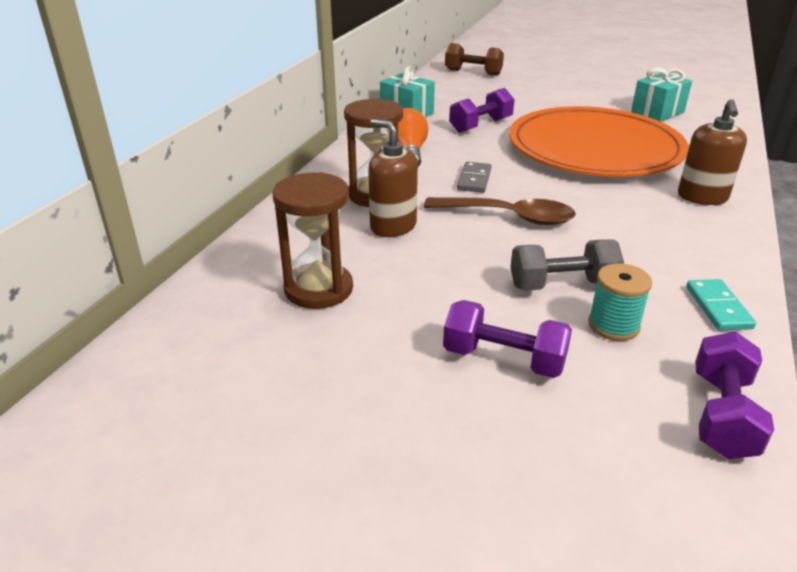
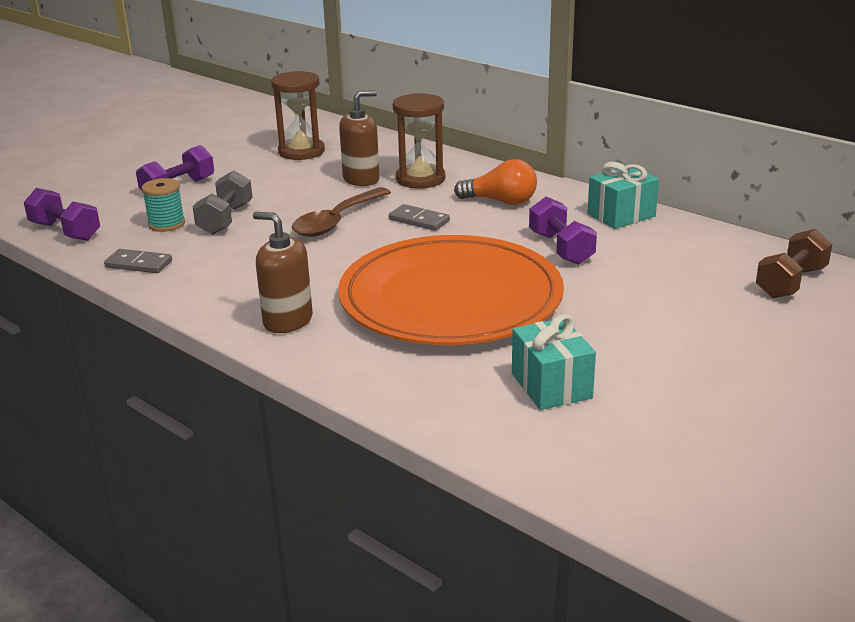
camera: 110 degrees right, 5 degrees down
(718, 307) = (139, 264): turquoise domino -> grey domino

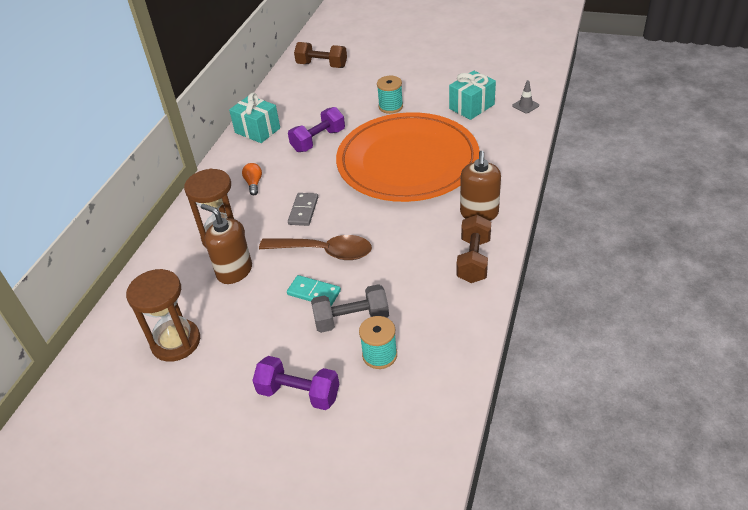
camera: 110 degrees left, 15 degrees up
(65, 231) = (432, 425): purple dumbbell -> none
(139, 264) = (457, 330): grey domino -> none
(216, 296) = (473, 260): none -> brown dumbbell
(284, 208) = (314, 292): none -> turquoise domino
(501, 201) = (254, 183): orange light bulb -> orange light bulb, size x0.57
(509, 442) = (525, 106): none -> grey traffic cone
(609, 314) = (390, 107): none -> turquoise spool

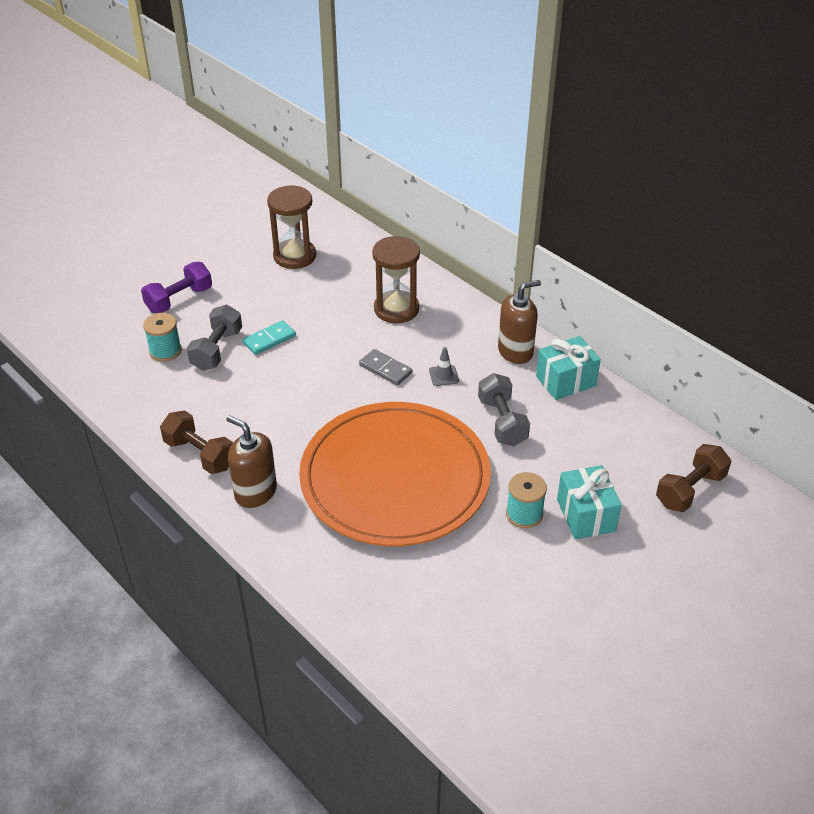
camera: 115 degrees right, 0 degrees up
(234, 271) = (343, 304): brown soap dispenser -> brown soap dispenser (515, 351)
(254, 183) = (463, 350): orange light bulb -> none
(318, 140) = (502, 422): purple dumbbell -> grey dumbbell
(324, 251) = (313, 363): brown spoon -> none
(471, 107) = (457, 596): turquoise gift -> turquoise gift (586, 515)
(525, 106) = (410, 657): grey traffic cone -> grey traffic cone (443, 375)

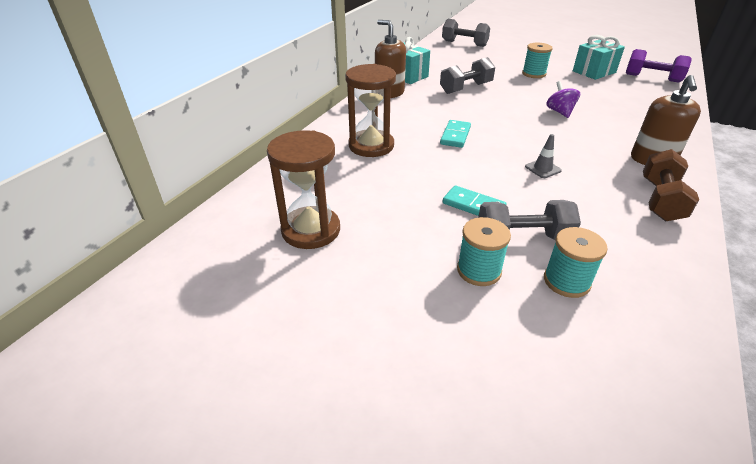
camera: 110 degrees left, 5 degrees down
(179, 300) = (464, 309): purple dumbbell -> purple dumbbell (652, 78)
(203, 317) = (479, 270): none -> turquoise spool
(385, 369) = (455, 136): grey domino -> turquoise domino
(395, 478) = (559, 112): orange plate -> purple spinning top
(443, 375) = (440, 112): grey traffic cone -> grey traffic cone (542, 169)
(586, 515) = (513, 61): turquoise gift -> turquoise gift (594, 72)
(690, 490) = (464, 43): brown dumbbell -> grey dumbbell

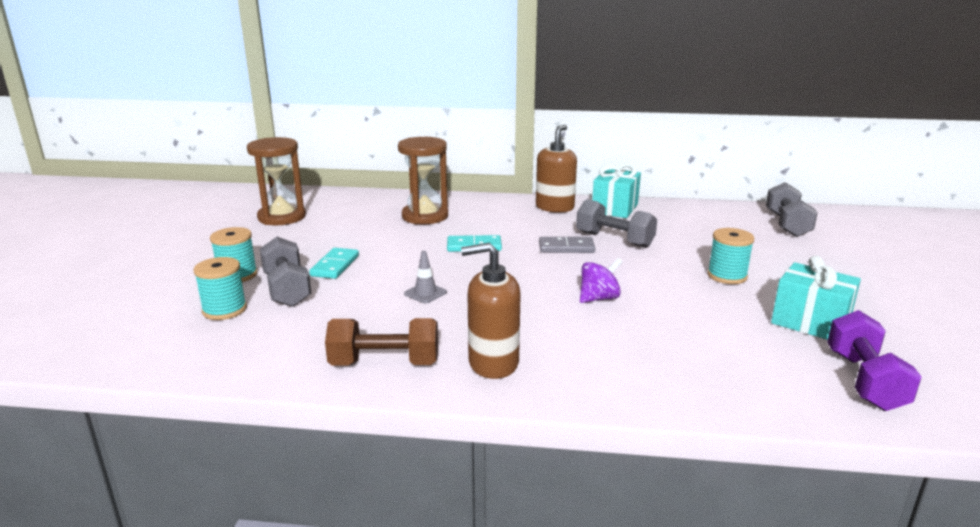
camera: 70 degrees right, 15 degrees down
(473, 105) = (566, 248): none -> grey domino

